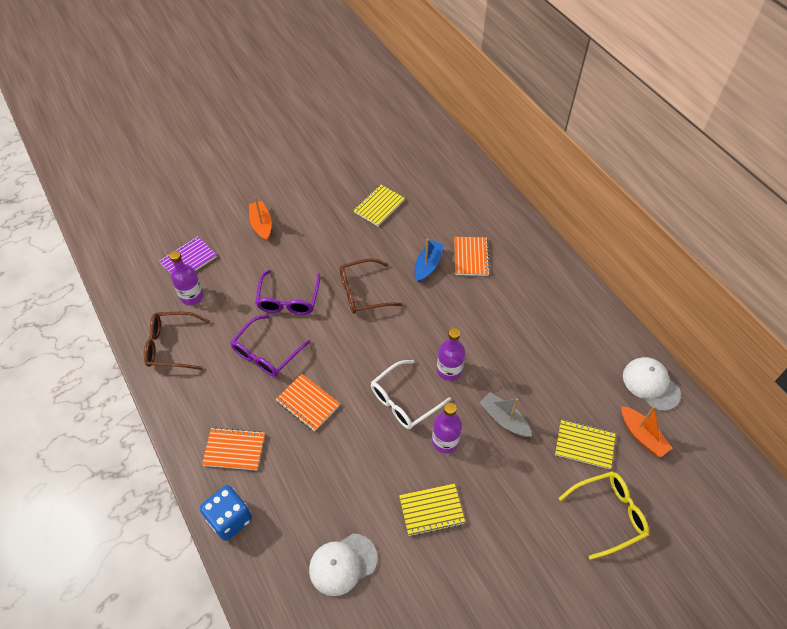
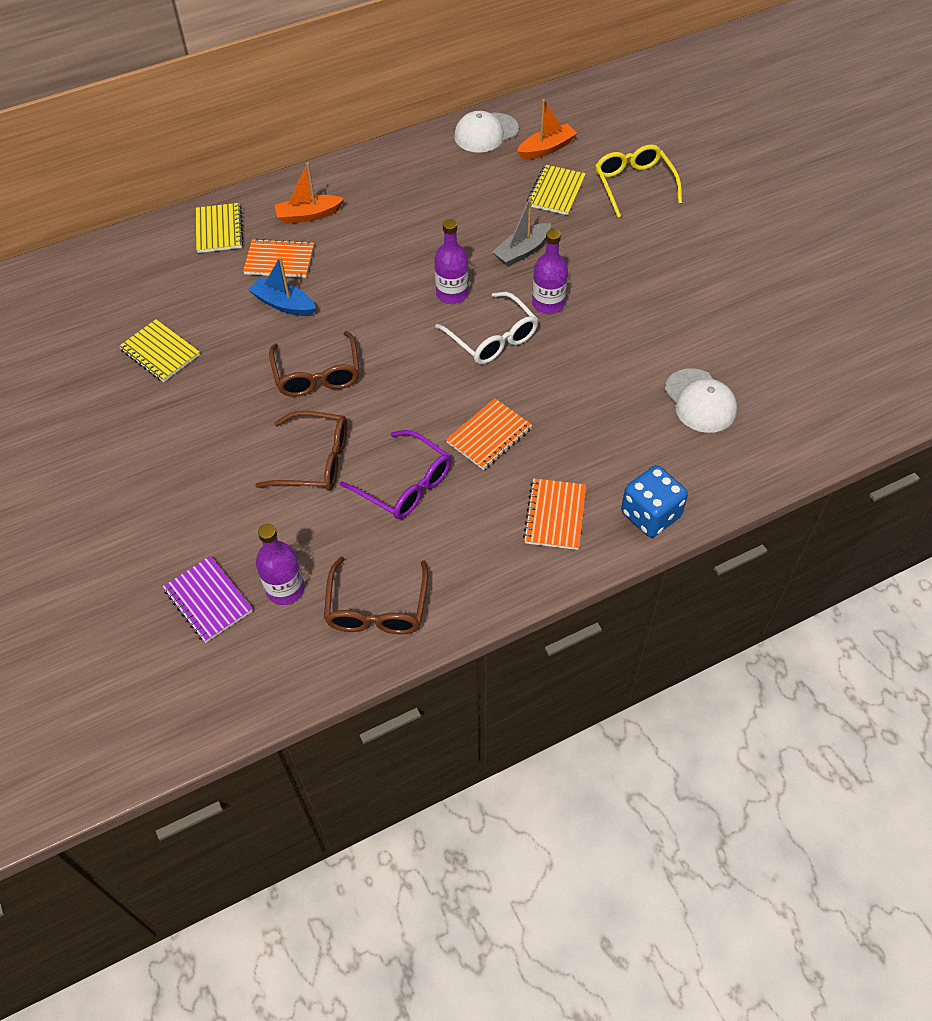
camera: 85 degrees left, 0 degrees up
(261, 225) = (158, 500): orange boat -> orange boat (308, 215)
(288, 300) = (315, 461): purple glasses -> brown glasses
(431, 510) = (633, 320): yellow notebook -> yellow notebook (219, 229)

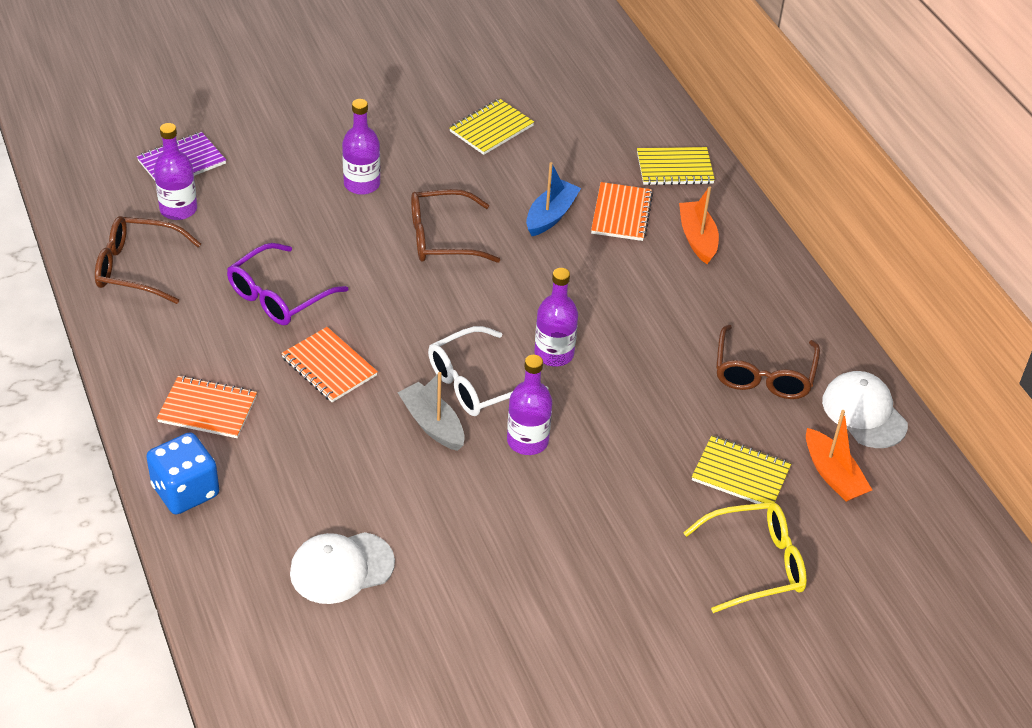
camera: 90 degrees right, 10 degrees down
(243, 441) = (362, 184): none -> purple bottle
(315, 461) = (325, 233): brown glasses -> brown glasses (763, 374)
(522, 251) = (624, 426): grey boat -> grey boat (432, 424)

